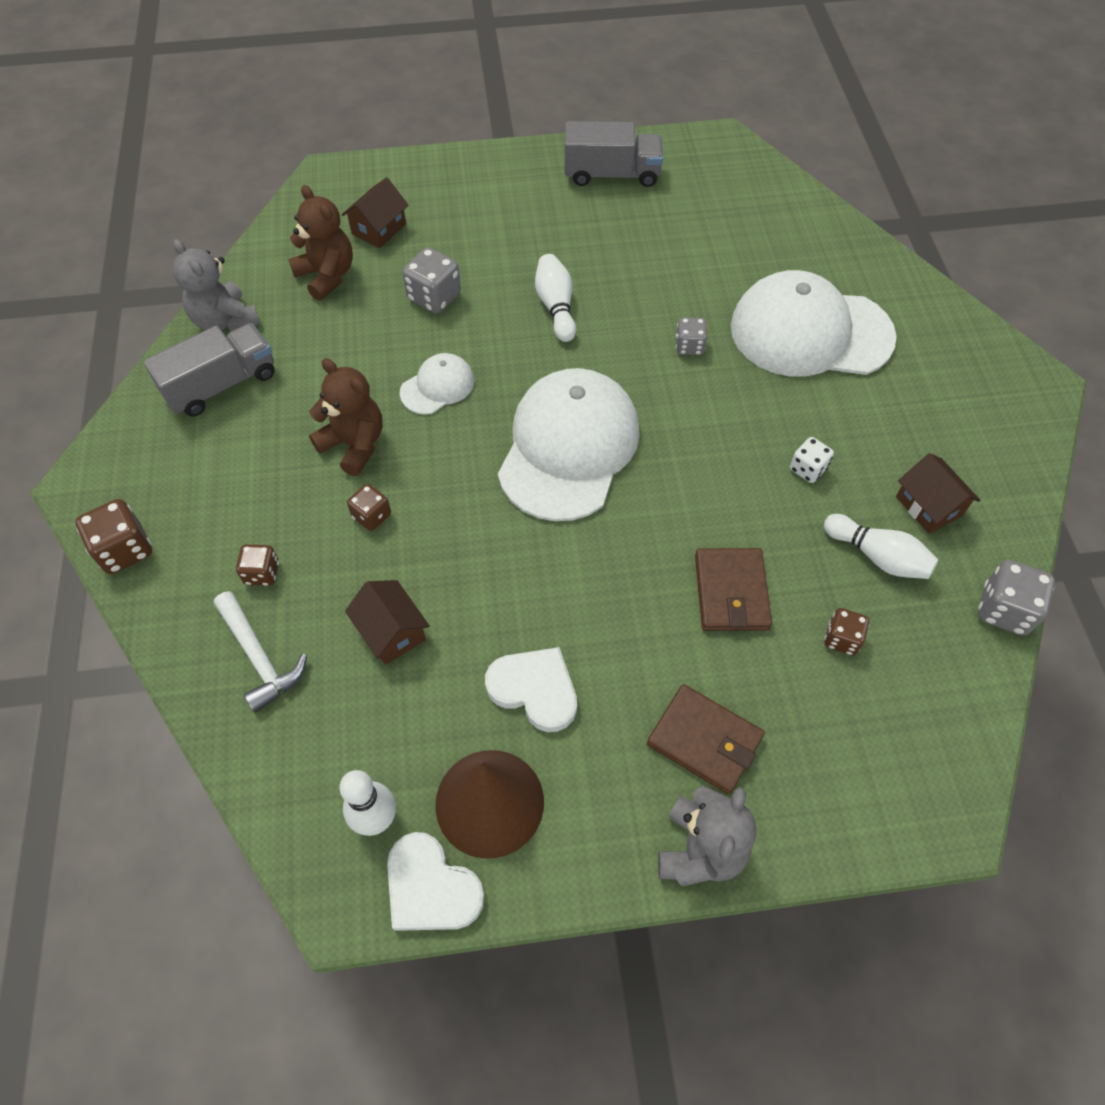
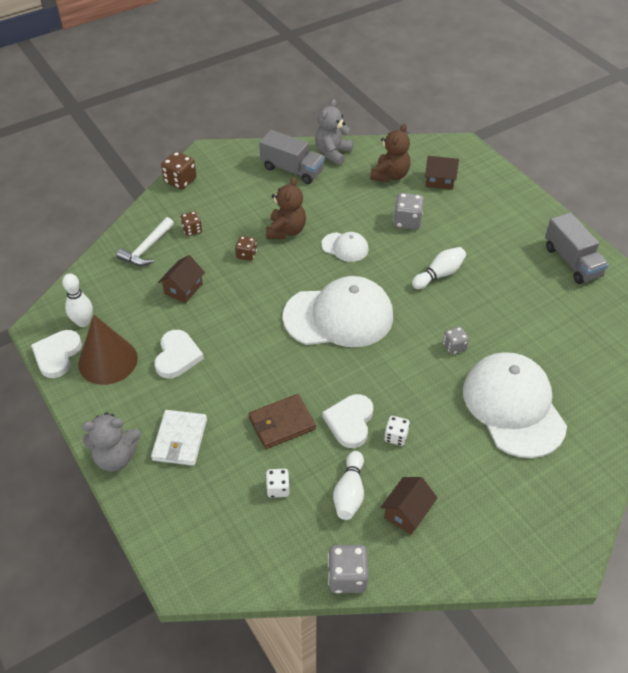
camera: 65 degrees right, 10 degrees down
(704, 740) = (180, 439): brown wallet -> white wallet
(763, 510) = (350, 422): none -> white heart
(841, 639) = (278, 489): brown dice -> white dice

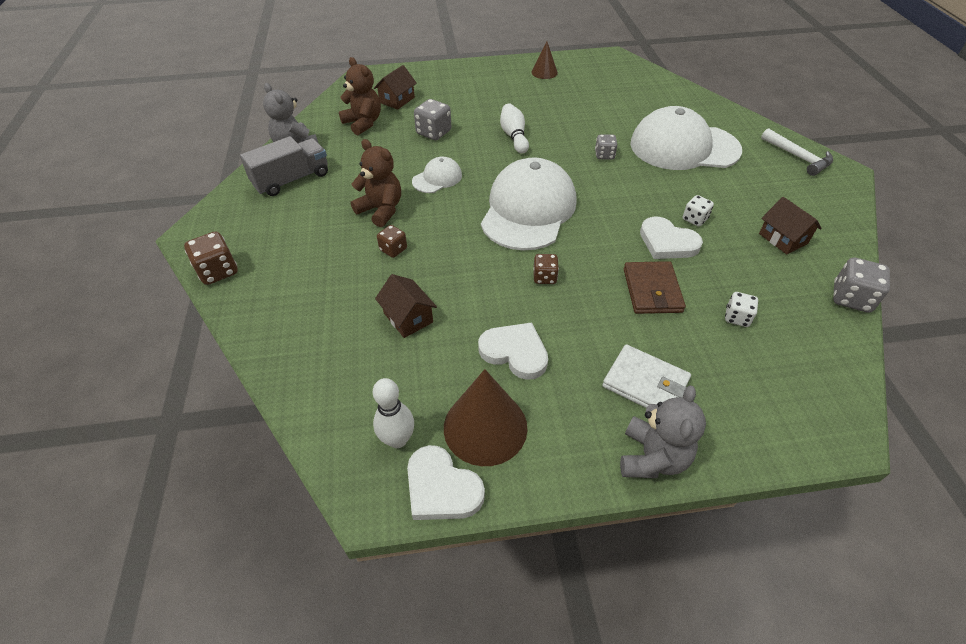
camera: 65 degrees left, 0 degrees up
(147, 248) = (311, 335): white hammer -> white hammer (798, 157)
(192, 230) = (315, 283): brown dice -> brown dice (544, 277)
(349, 493) = (753, 268): white bowling pin -> none
(572, 261) = (544, 72): grey truck -> brown cone

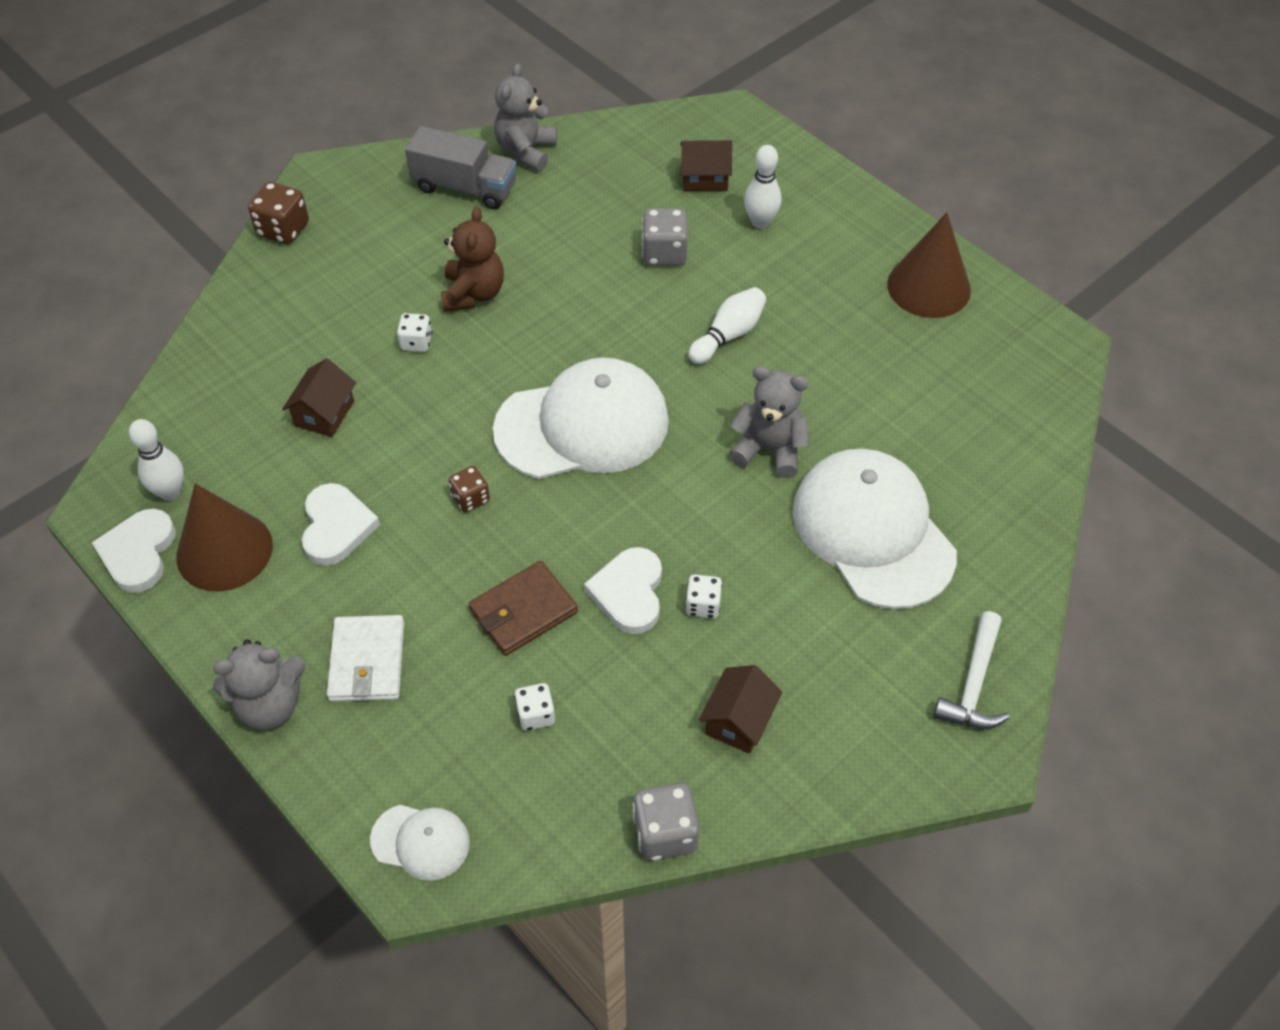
camera: 55 degrees right, 5 degrees up
(363, 123) = (624, 178): brown teddy bear -> none
(393, 249) = (416, 342): brown dice -> white dice
(437, 178) = (573, 309): white cap -> white cap (421, 842)
(448, 97) = (760, 222): none -> white bowling pin
(544, 72) = (929, 287): brown cone -> brown cone, size x1.77
(604, 155) = (769, 449): grey dice -> grey teddy bear

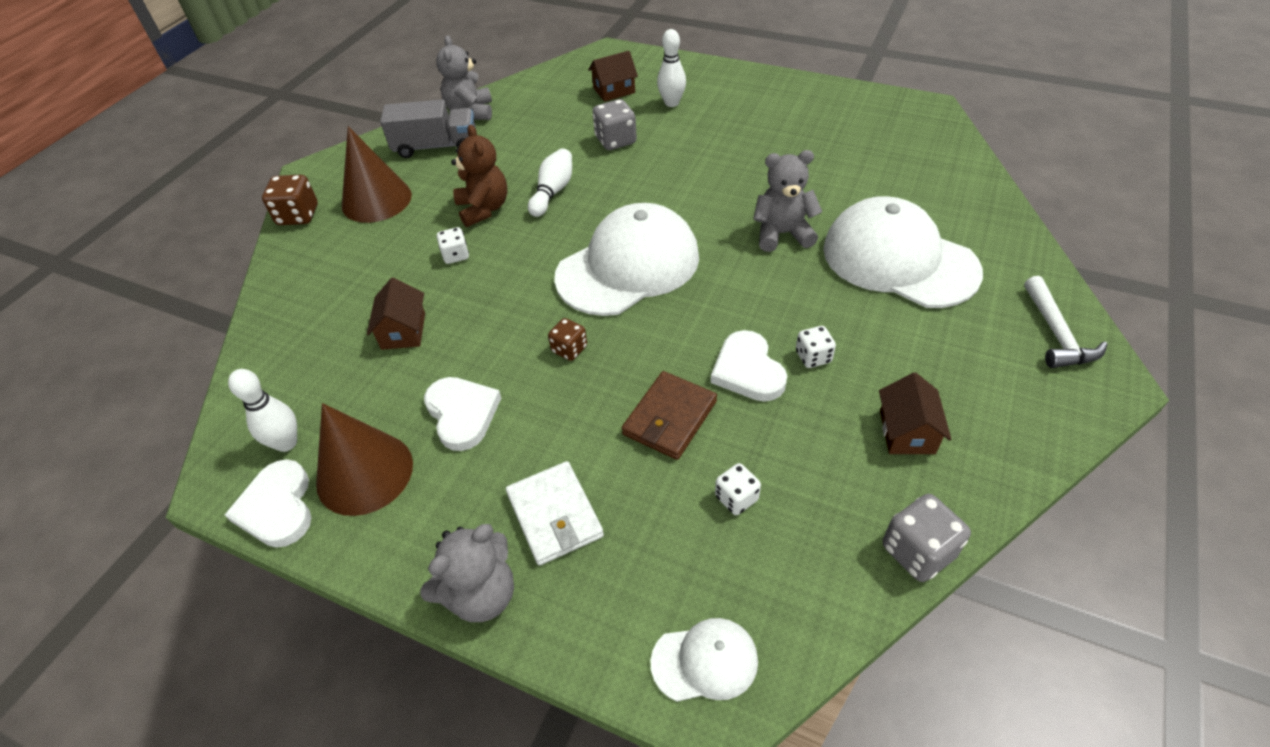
camera: 20 degrees left, 5 degrees down
(728, 335) = (698, 174): white bowling pin -> white bowling pin (553, 192)
(929, 287) = (815, 104): brown cone -> brown cone (376, 200)

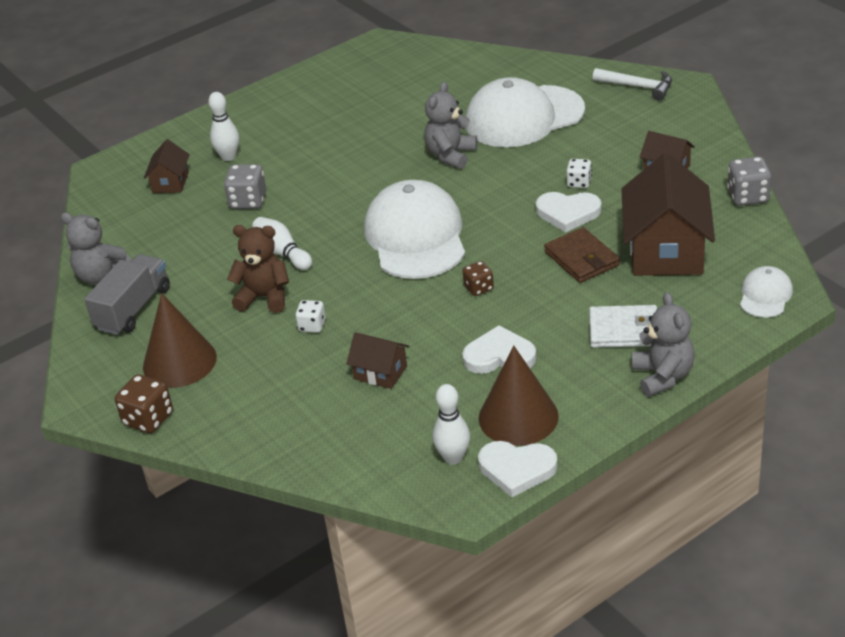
camera: 60 degrees left, 10 degrees down
(736, 498) = (666, 250): white dice -> brown house

